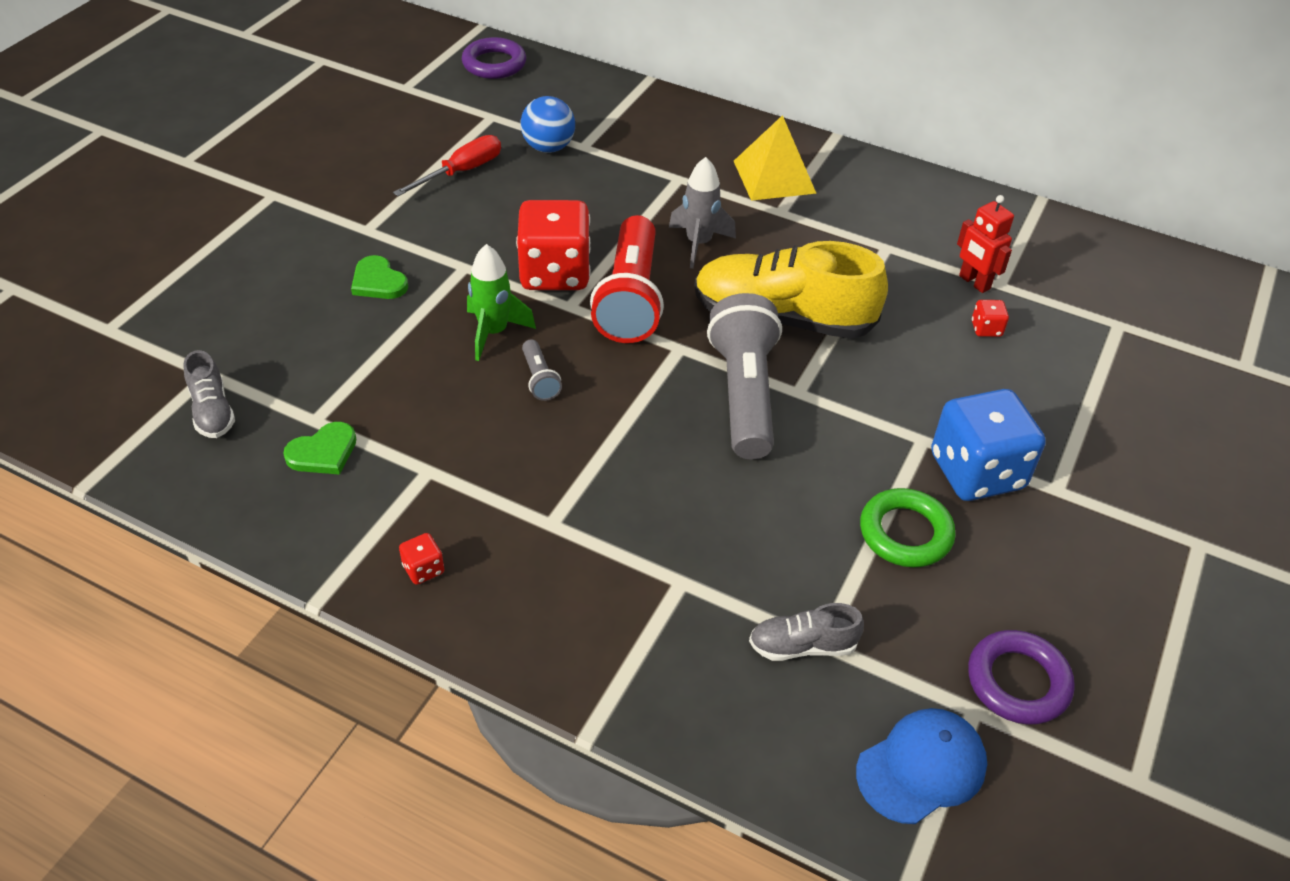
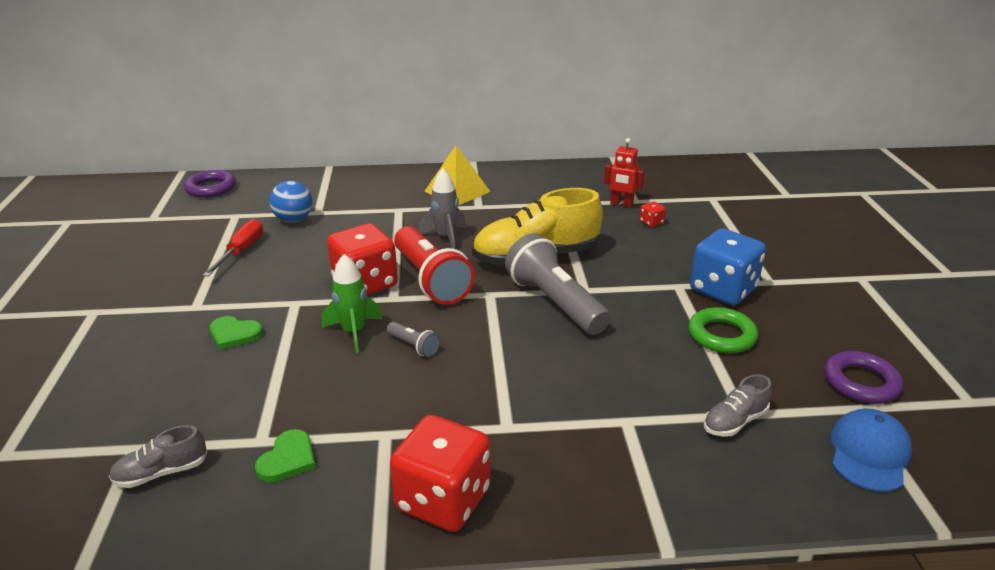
camera: 30 degrees left, 15 degrees down
(212, 411) = (161, 472): grey shoe -> grey shoe turned 120 degrees clockwise
(423, 569) = (443, 500): red dice -> red dice, size x2.48

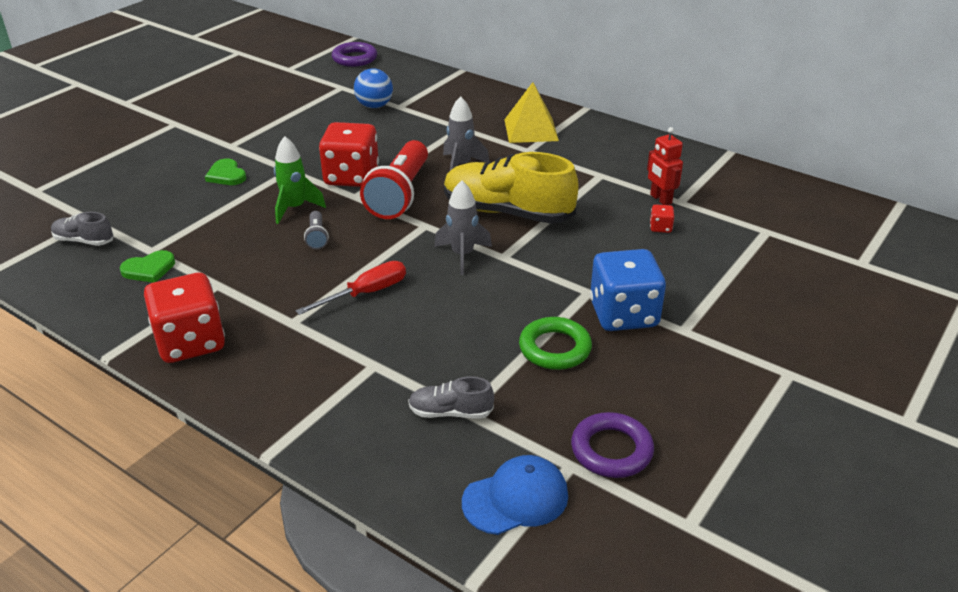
camera: 40 degrees right, 5 degrees up
(241, 251) = (308, 117): red screwdriver -> red screwdriver (366, 293)
(555, 303) = (462, 255): grey flashlight -> grey rocket

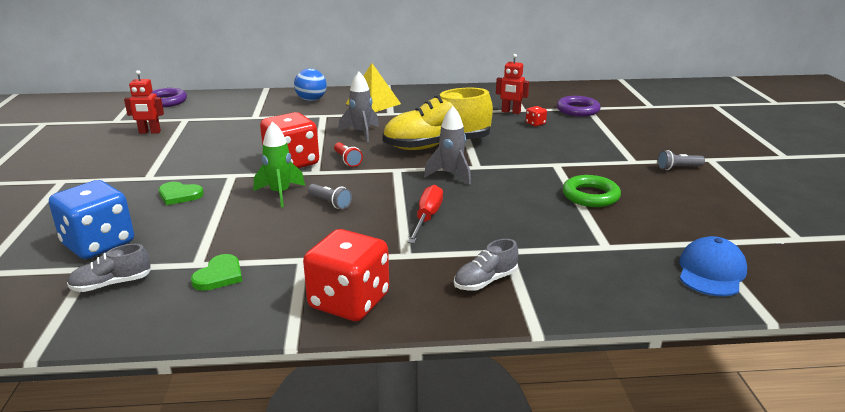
camera: 40 degrees left, 10 degrees down
(295, 93) = (149, 132): none -> red robot
(374, 106) = (234, 122): blue ball -> blue ball (311, 100)
(399, 194) = (347, 160): red flashlight -> red flashlight, size x0.44
(450, 412) = (598, 251): grey shoe -> grey shoe (485, 281)
(611, 450) = (706, 226): purple ring -> purple ring (577, 110)
(623, 314) = (593, 167): blue dice -> blue dice (98, 244)
(722, 365) = (678, 168): none -> grey flashlight

